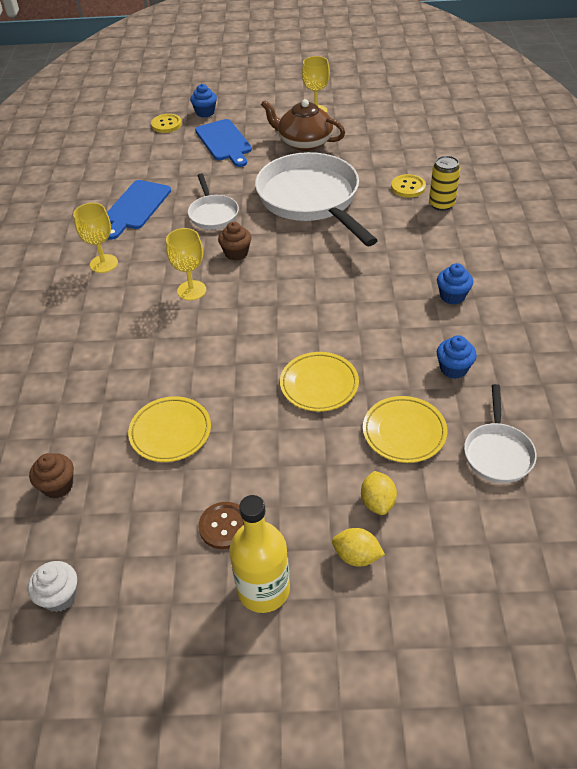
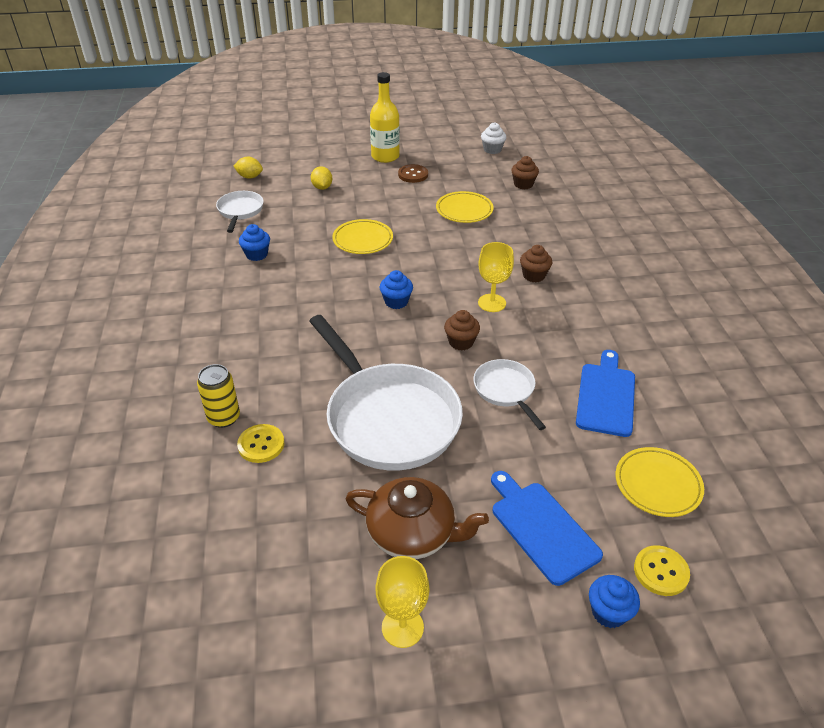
camera: 170 degrees right, 5 degrees down
(104, 263) = (595, 325): yellow goblet -> none
(132, 320) = (534, 275): none -> brown cupcake
(357, 556) = (335, 168): yellow lemon -> yellow lemon (249, 177)
(404, 432) = (301, 218): yellow plate -> yellow plate (657, 485)
(452, 296) = (242, 309): blue cupcake -> blue cupcake (396, 302)

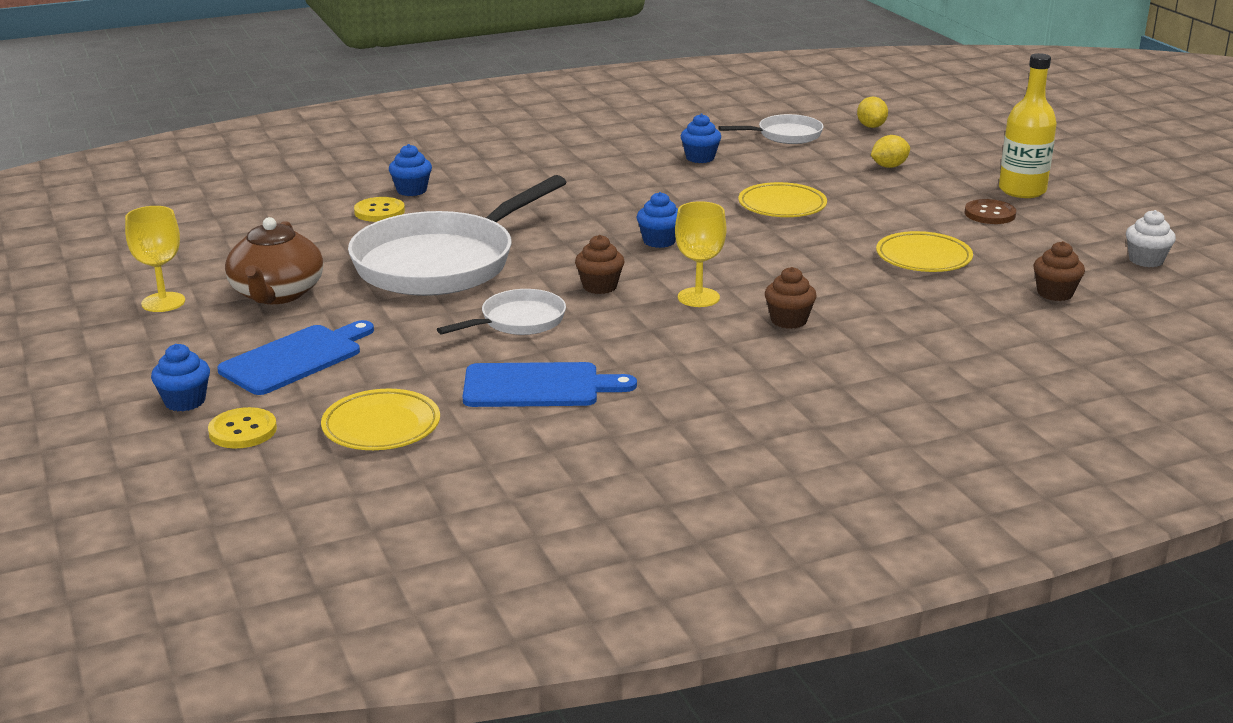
camera: 75 degrees right, 15 degrees down
(224, 418) = (411, 190): yellow can -> blue cupcake

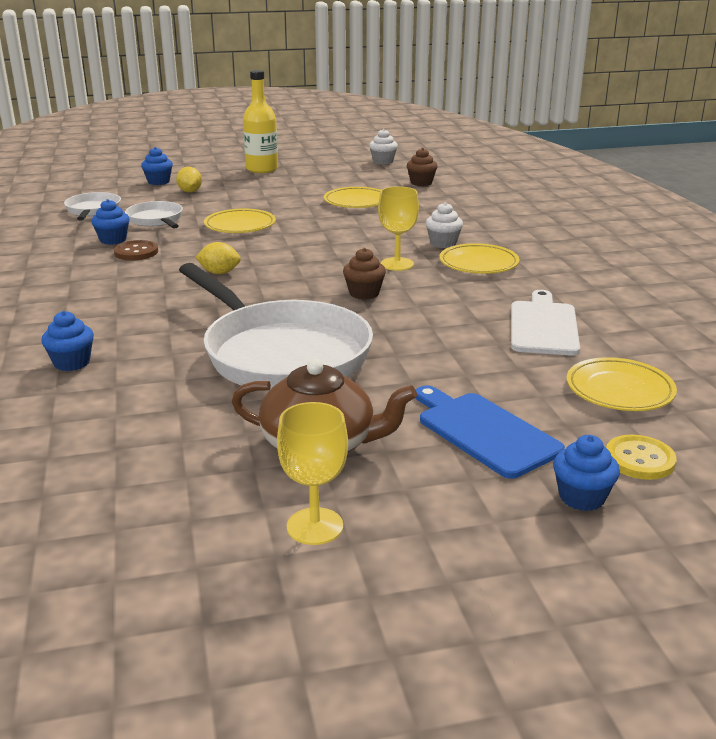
camera: 80 degrees left, 0 degrees up
(379, 211) = (120, 382): yellow button -> none
(518, 321) = (423, 327): white pan -> white pan (156, 220)
(538, 386) = (543, 326): blue cutting board -> white cutting board
(659, 241) = (283, 267): blue cupcake -> blue cupcake (158, 182)
(724, 345) = (478, 264): none -> yellow plate
(788, 320) = (443, 243): brown cupcake -> white cupcake
(871, 126) = (104, 187): yellow lemon -> yellow lemon (219, 273)
(989, 214) = (295, 180): brown button -> brown button (136, 252)

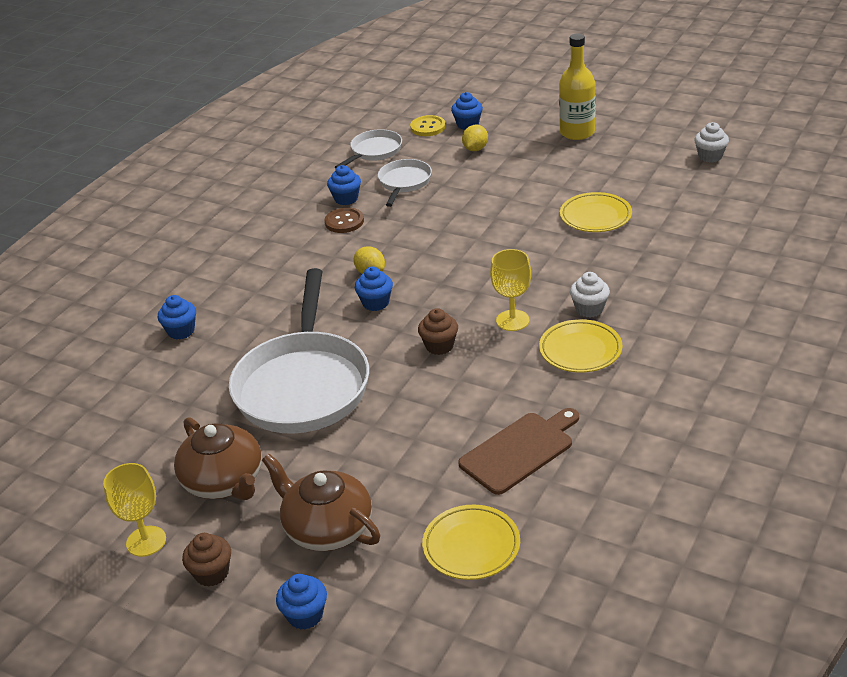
camera: 45 degrees right, 10 degrees up
(240, 226) = (456, 215): yellow plate -> none
(258, 287) = (376, 303): none -> blue cupcake
(421, 183) = (698, 207): brown cupcake -> brown cupcake (212, 573)
(484, 431) = (327, 528): blue cutting board -> brown teapot
(543, 326) = (520, 450): white cutting board -> brown cutting board
(639, 459) = (385, 611): yellow button -> yellow button (428, 127)

